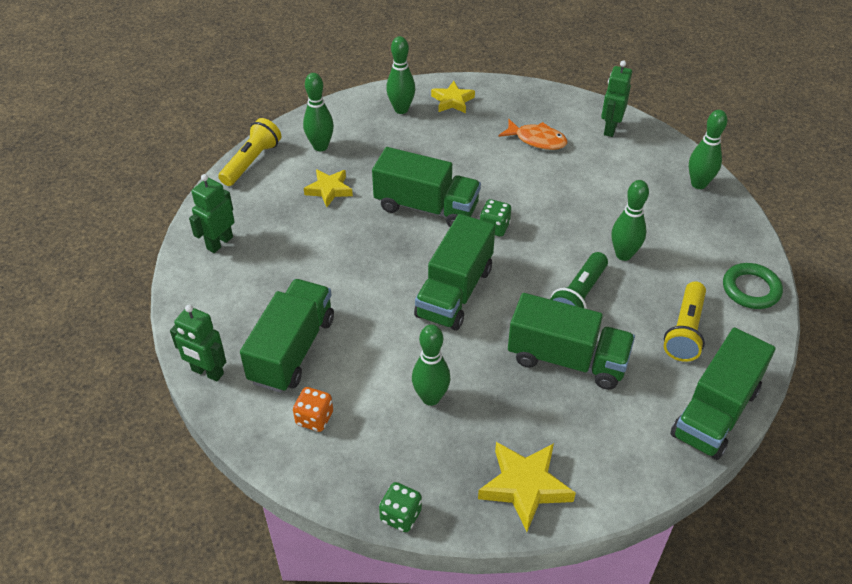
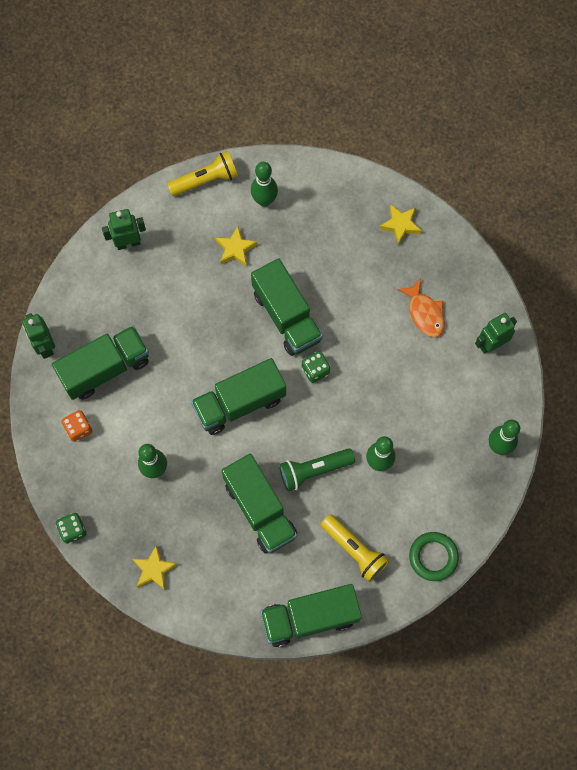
camera: 40 degrees right, 25 degrees up
(401, 109) = (354, 205): green bowling pin -> none
(525, 486) = (154, 569): yellow star -> yellow star, size x0.67
(685, 331) = (354, 550): yellow flashlight -> yellow flashlight turned 105 degrees counterclockwise

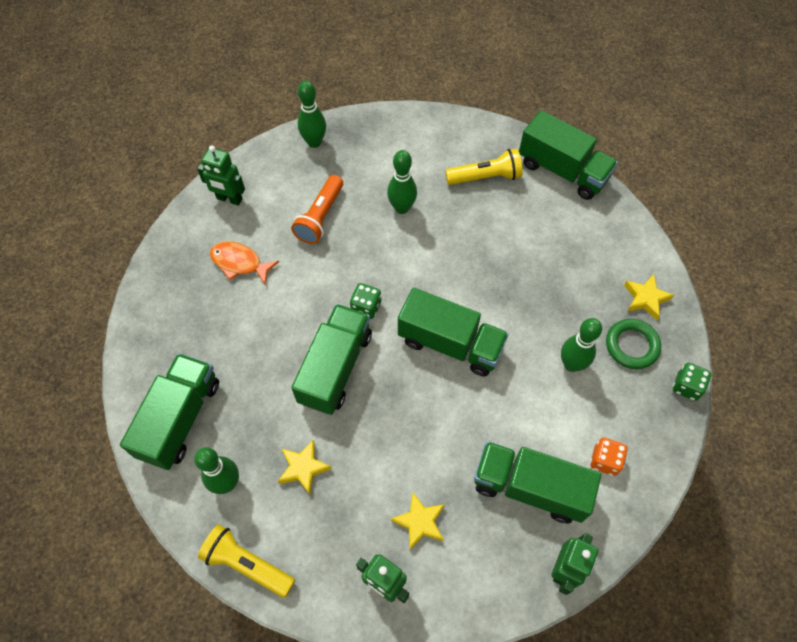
camera: 130 degrees left, 10 degrees down
(260, 509) = (521, 260): green truck -> green truck (180, 419)
(314, 470) = (452, 246): green flashlight -> none
(354, 550) = (485, 177): yellow flashlight -> yellow flashlight turned 75 degrees clockwise
(400, 225) = (162, 340): yellow star -> yellow star (420, 522)
(420, 397) = (320, 217): none -> orange flashlight
(424, 313) = (239, 263): orange fish -> orange fish turned 90 degrees counterclockwise
(433, 557) = (440, 128): green ring -> green ring (631, 345)

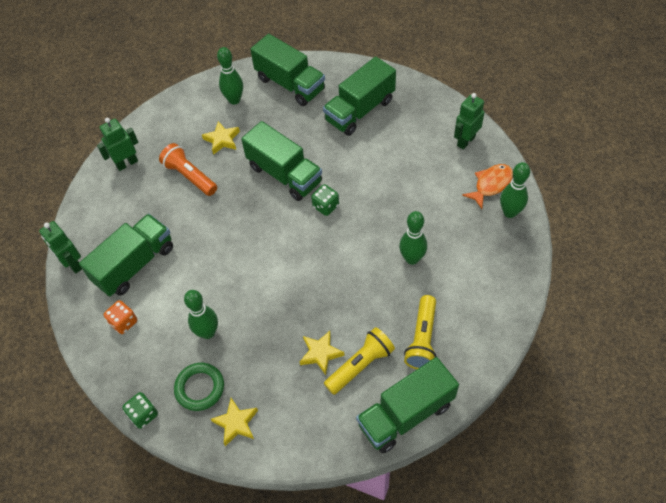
camera: 115 degrees right, 5 degrees down
(239, 263) = (400, 136): orange fish -> orange fish (491, 185)
(247, 564) = (180, 101): yellow flashlight -> yellow flashlight (360, 365)
(320, 217) = (425, 197): orange flashlight -> orange flashlight (190, 176)
(420, 522) = (151, 192): yellow star -> yellow star (320, 353)
(450, 343) = (268, 253): green truck -> green truck (360, 110)

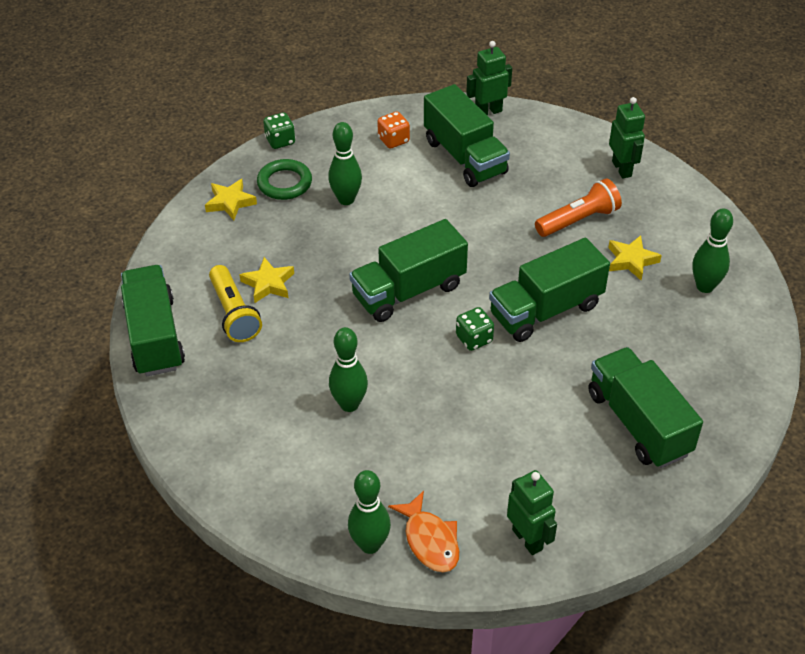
camera: 105 degrees right, 10 degrees down
(290, 84) = (720, 354): green truck -> green truck (409, 291)
(422, 339) = (233, 379): yellow flashlight -> none

